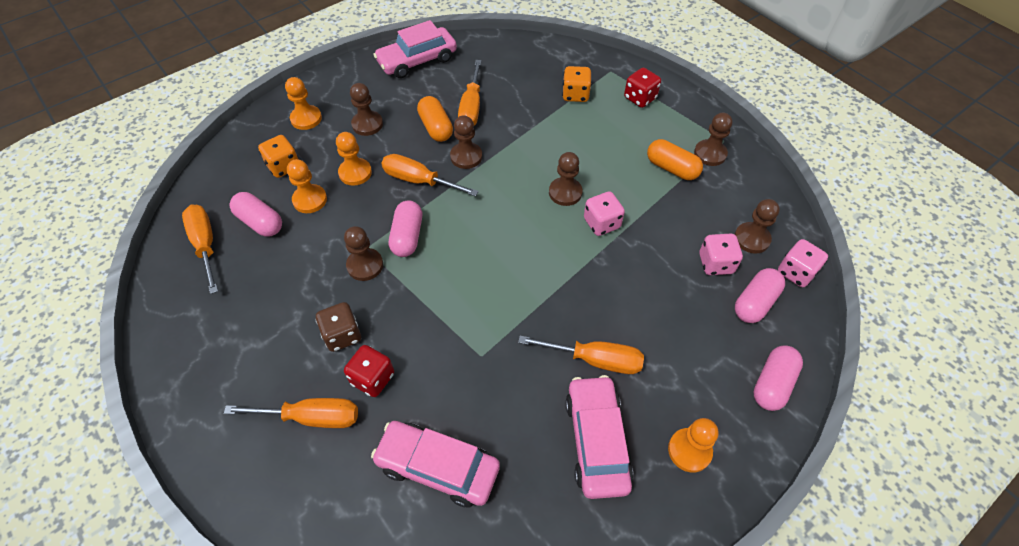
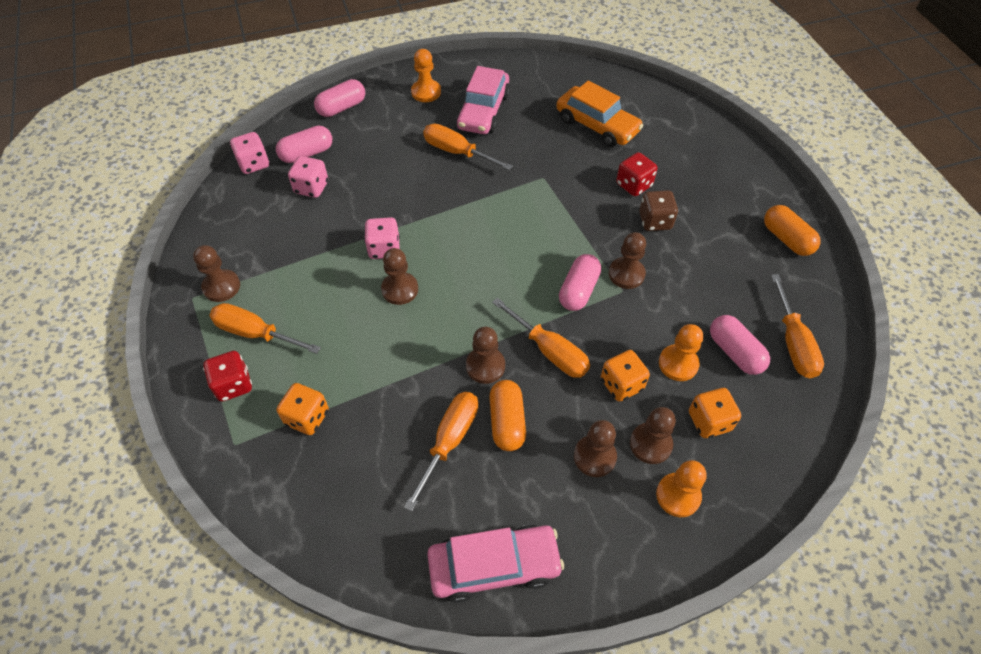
camera: 160 degrees left, 0 degrees up
(311, 417) = (684, 174): orange screwdriver -> orange screwdriver (255, 333)
(355, 173) = (621, 384): orange pawn -> orange dice
(438, 467) = (597, 125): pink car -> orange car
(671, 168) = (274, 283): orange capsule -> orange capsule (786, 239)
(751, 239) = (263, 197): brown pawn -> brown pawn (650, 444)

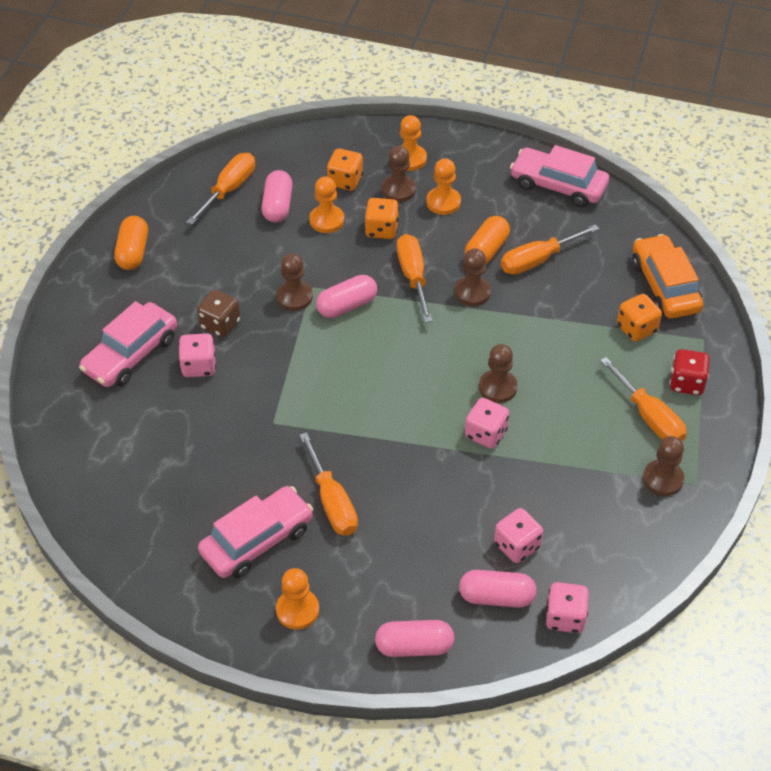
camera: 145 degrees left, 5 degrees down
(594, 457) = (443, 202): brown pawn -> orange pawn
(597, 125) = (159, 449): orange car -> orange car (665, 286)
(634, 185) = (199, 366): red dice -> pink dice
(687, 168) = (131, 354): none -> pink car

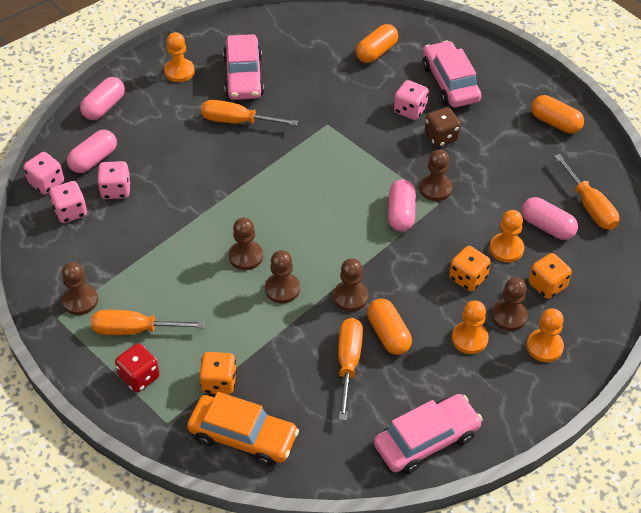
camera: 125 degrees right, 0 degrees up
(124, 440) = (376, 52): none -> orange capsule
(413, 277) = (398, 269): orange screwdriver -> none
(486, 434) = (213, 226): pink dice -> pink dice (70, 212)
(507, 341) = (282, 289): none -> brown pawn

